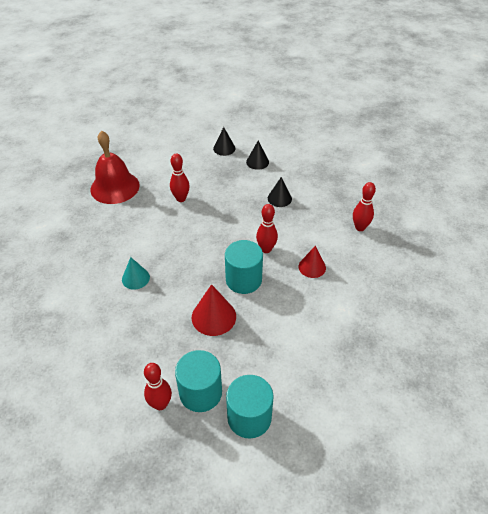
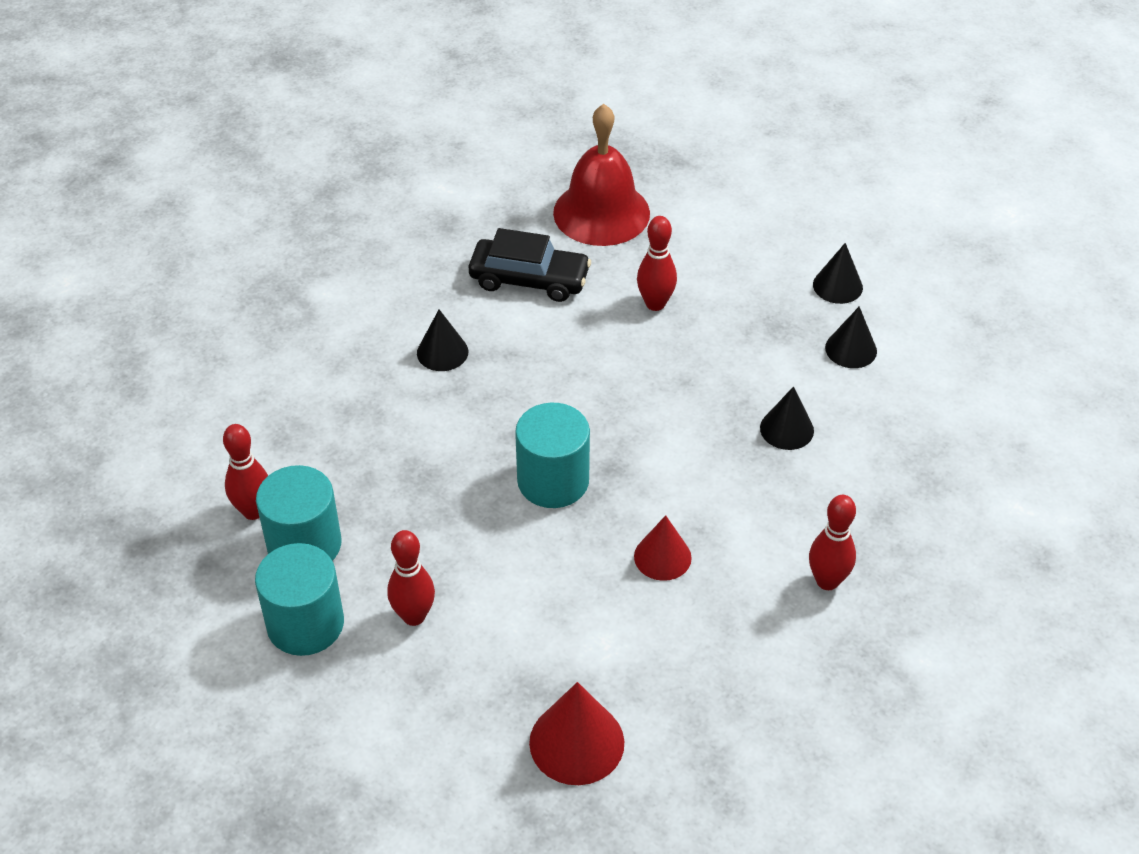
camera: 55 degrees right, 0 degrees up
(126, 228) = (529, 280): none -> black car
(135, 278) = (442, 352): turquoise cone -> black cone
(213, 316) = (448, 484): red cone -> red cone (576, 742)
(266, 249) = (646, 474): red bowling pin -> red bowling pin (414, 616)

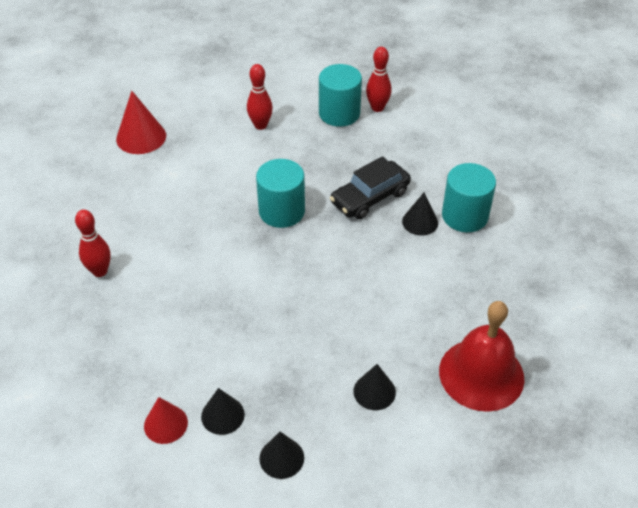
camera: 130 degrees right, 0 degrees up
(305, 624) = (295, 95): turquoise cylinder -> turquoise cylinder (464, 216)
(529, 280) = (446, 294): black car -> black car (370, 197)
(655, 304) = (365, 341): red bowling pin -> none
(662, 557) = (190, 221): red cone -> red cone (165, 424)
(786, 429) = (203, 330): black cone -> black cone (374, 391)

